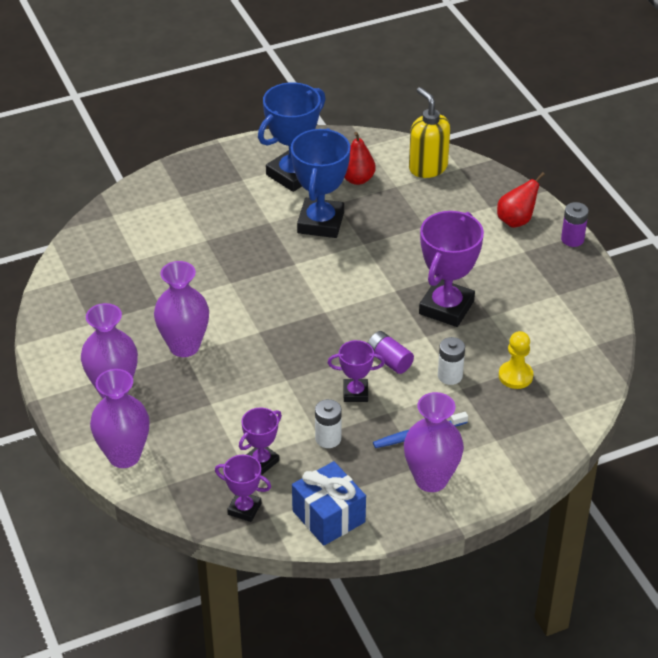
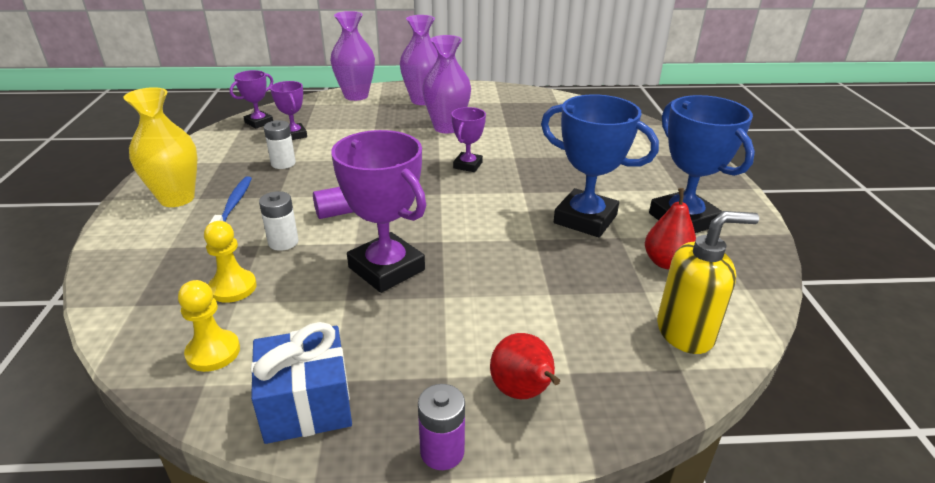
camera: 110 degrees right, 10 degrees down
(328, 516) = (208, 148): blue gift -> blue gift (307, 404)
(355, 393) = (319, 186): purple trophy -> purple trophy (468, 165)
(431, 479) = (177, 198): purple vase -> yellow vase
(573, 353) = (213, 352): none -> yellow pawn

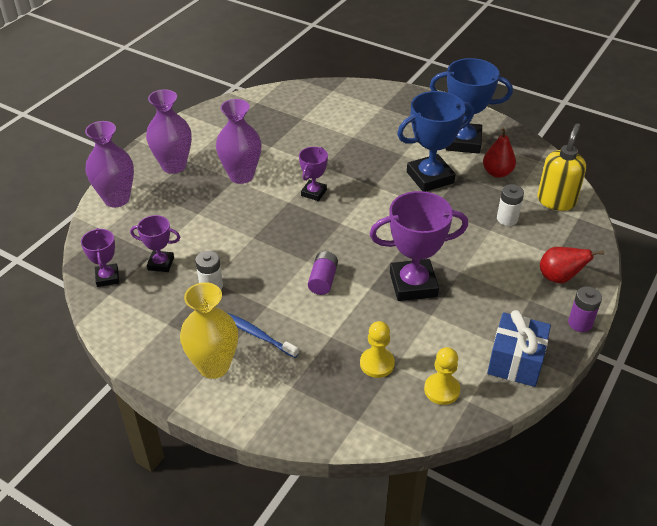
camera: 55 degrees left, 10 degrees up
(283, 242) = (339, 323): white battery -> white battery (507, 219)
(468, 165) = (314, 193): purple trophy -> purple trophy turned 60 degrees clockwise

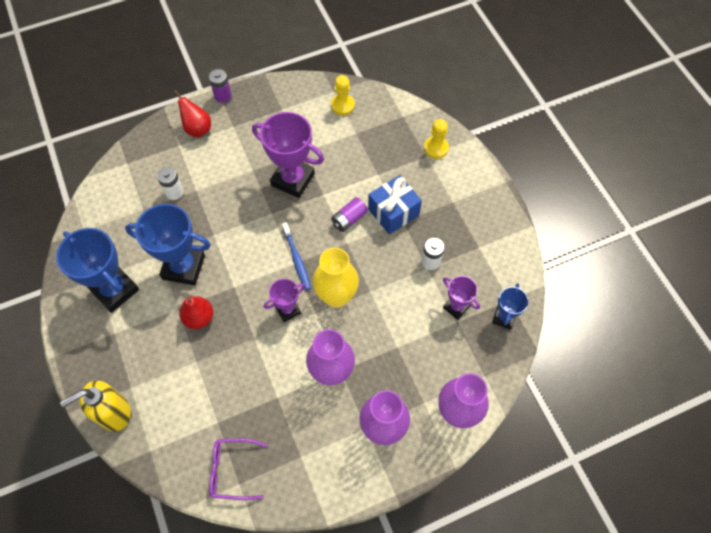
camera: 145 degrees left, 20 degrees up
(107, 277) = (503, 318): purple trophy -> blue trophy
(214, 366) = (465, 196): yellow vase -> yellow vase (336, 296)
(257, 334) = (424, 203): blue toothbrush -> blue toothbrush (297, 259)
(267, 105) = (232, 470): none -> purple glasses
(377, 364) = (365, 140): yellow pawn -> yellow pawn (436, 148)
(497, 173) = (129, 238): red pear -> red pear (199, 318)
(515, 361) = (285, 97): blue gift -> blue gift (393, 212)
(556, 201) = (122, 185): yellow soap dispenser -> yellow soap dispenser (114, 413)

